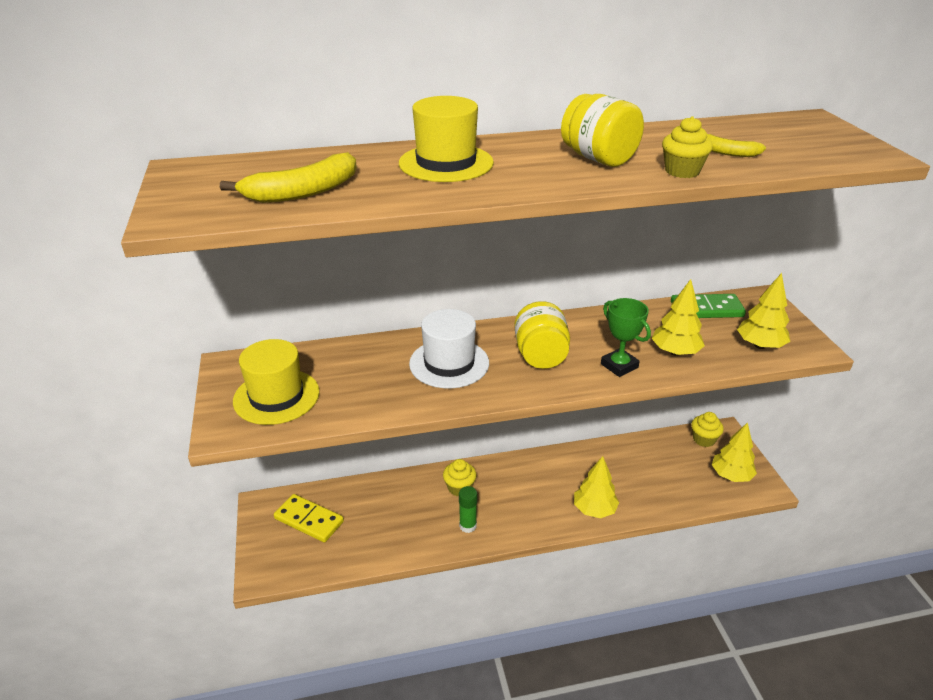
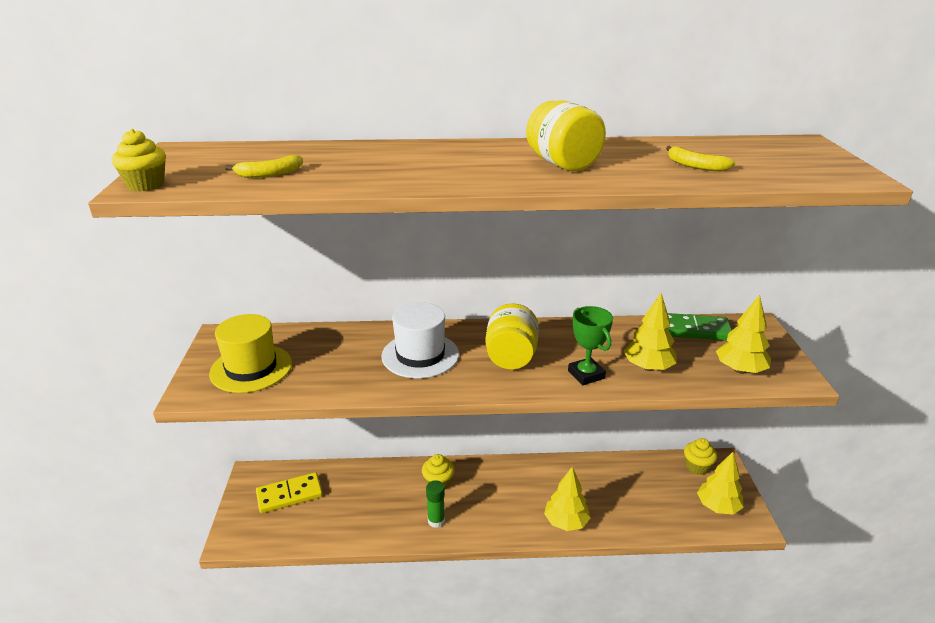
camera: 10 degrees right, 5 degrees down
(303, 192) = (269, 174): yellow banana -> yellow banana, size x0.59
(309, 520) = (289, 495): yellow domino -> yellow domino turned 60 degrees counterclockwise
(446, 163) = (414, 159): yellow hat -> none
(682, 171) = (640, 179): yellow cupcake -> yellow cupcake (146, 185)

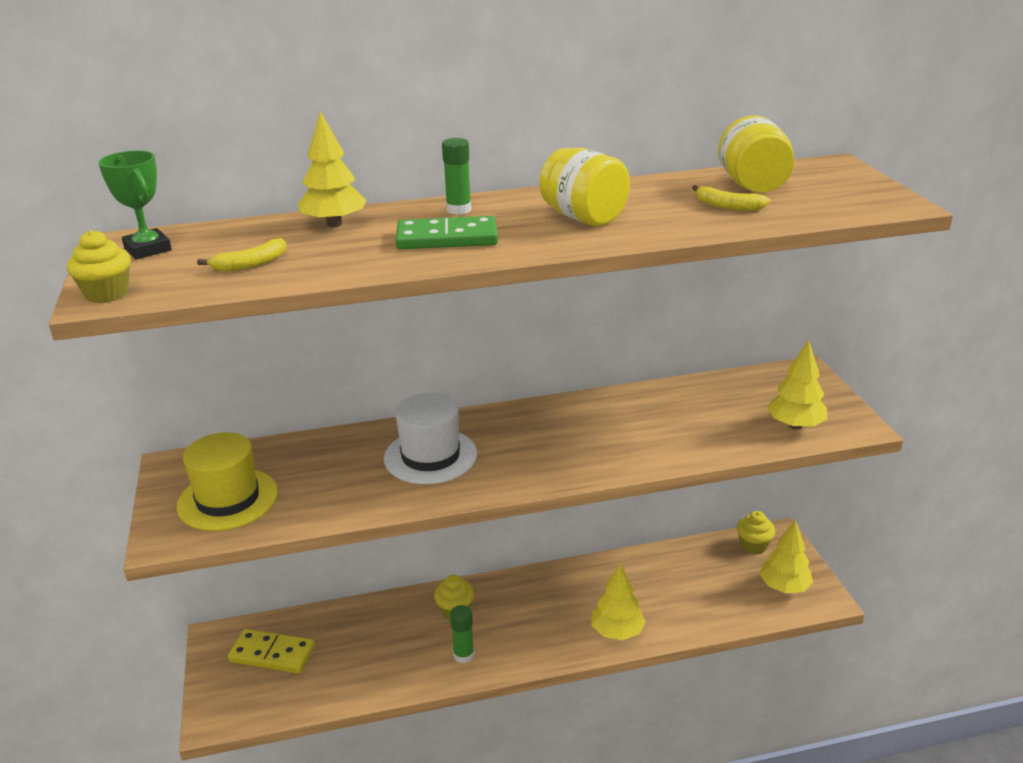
camera: 10 degrees left, 0 degrees up
(289, 495) = (272, 654): yellow domino -> yellow domino turned 45 degrees clockwise
(459, 149) = (459, 210): none -> green glue stick
(511, 357) = (538, 445): yellow jar -> yellow jar (753, 185)
(586, 374) = (628, 453): green trophy -> green trophy (148, 249)
(648, 367) = (695, 435): yellow tree -> yellow tree (334, 224)
(694, 330) = (737, 386): green domino -> green domino (447, 238)

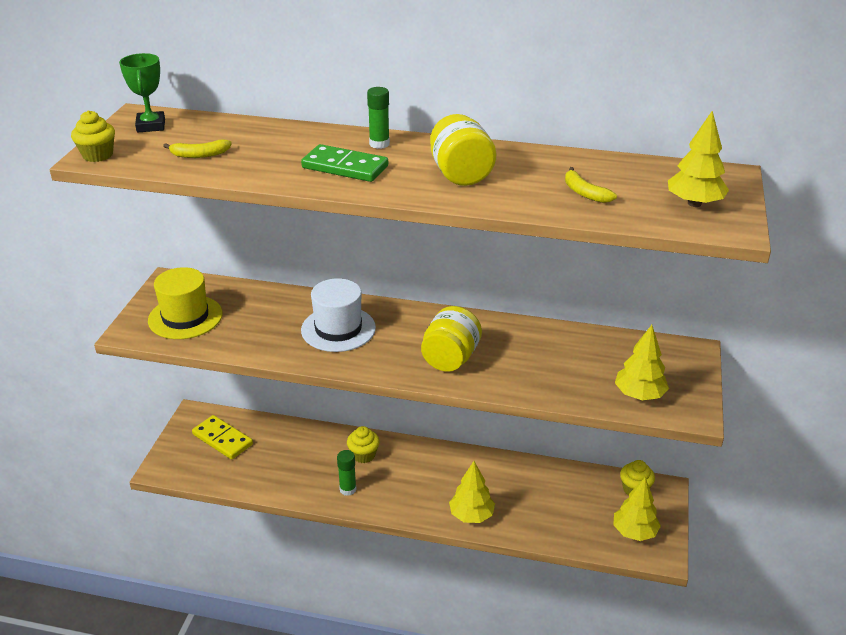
camera: 25 degrees right, 5 degrees up
(334, 224) = (283, 135): yellow tree -> yellow tree (694, 203)
(753, 185) = (630, 178): yellow jar -> yellow jar (450, 359)

